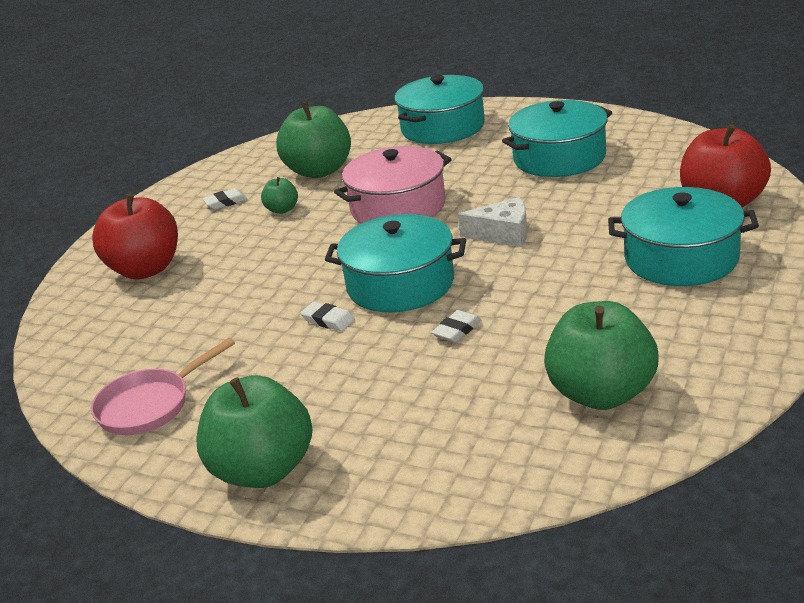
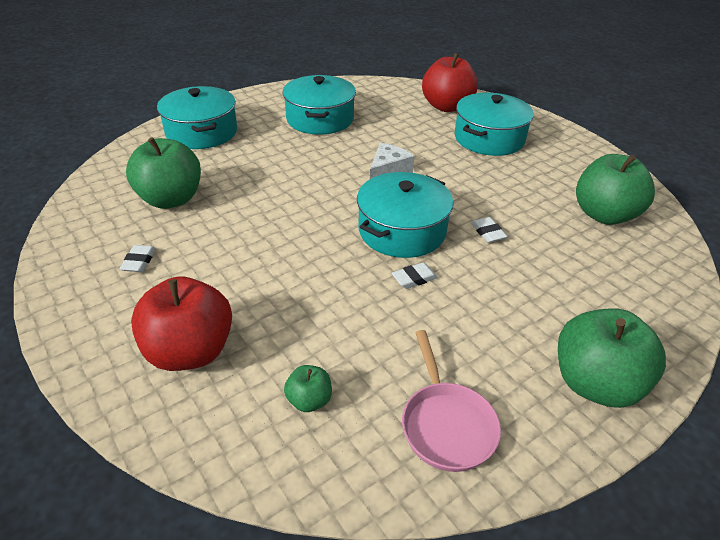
camera: 65 degrees left, 10 degrees up
(282, 210) = (206, 238): green apple -> green apple (309, 400)
(398, 207) = (290, 191): pink pot -> none

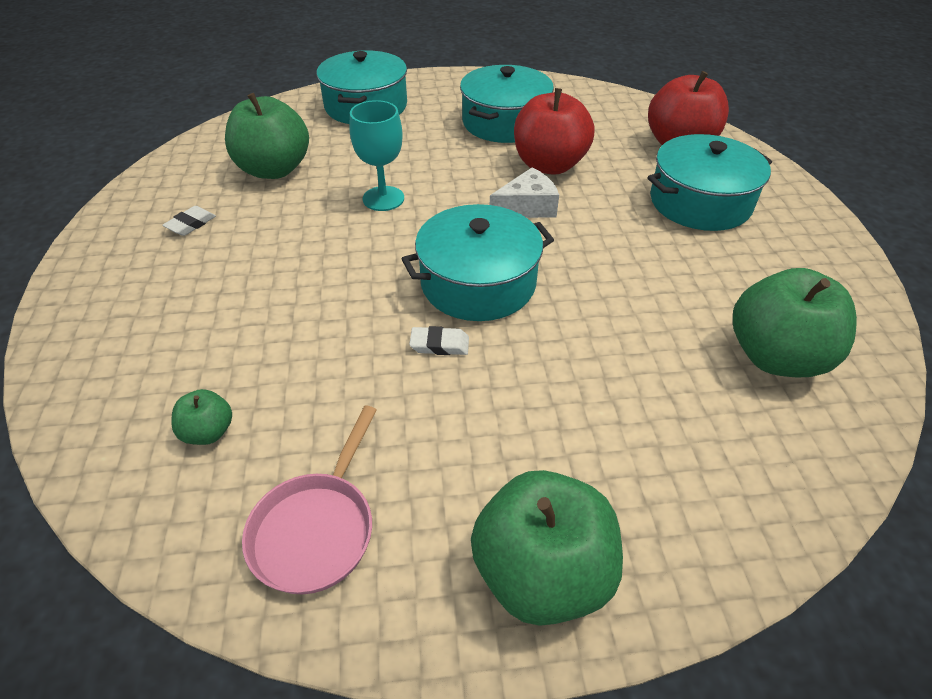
camera: 30 degrees right, 5 degrees up
(190, 351) = (153, 332): red apple -> red apple (549, 165)
(281, 195) = (383, 198): none -> turquoise goblet
(488, 232) = (583, 322): white eraser -> none

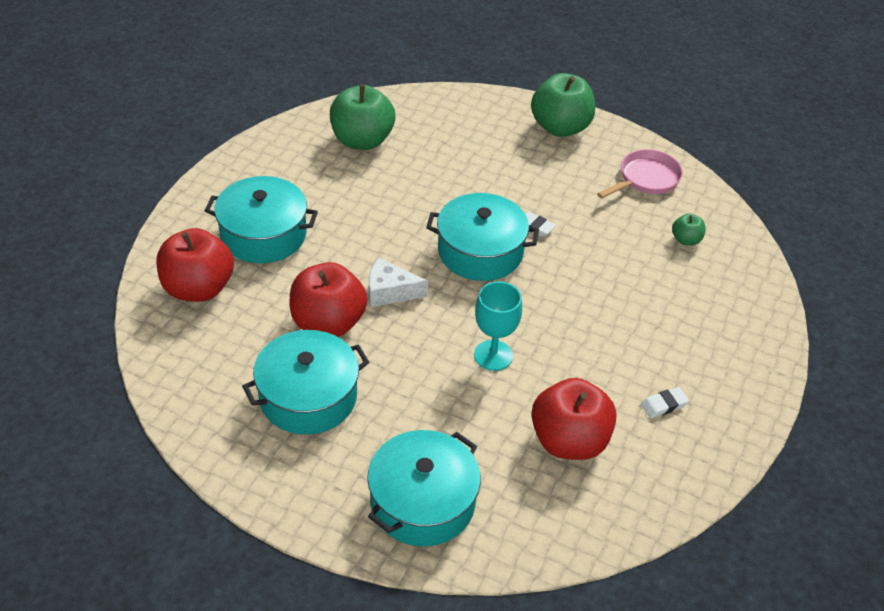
camera: 150 degrees left, 0 degrees up
(274, 170) = (569, 441): green apple -> red apple

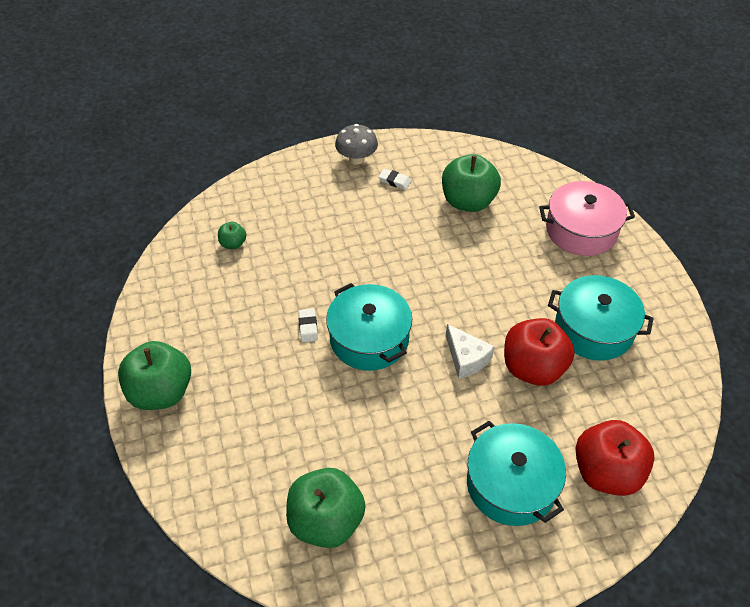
camera: 130 degrees left, 5 degrees up
(422, 502) = (581, 230): turquoise pot -> pink pot
(493, 355) = (451, 269): turquoise goblet -> none
(569, 441) = (468, 201): red apple -> green apple
(646, 179) = (181, 300): pink pan -> none
(732, 400) = (356, 159): none -> grey mushroom

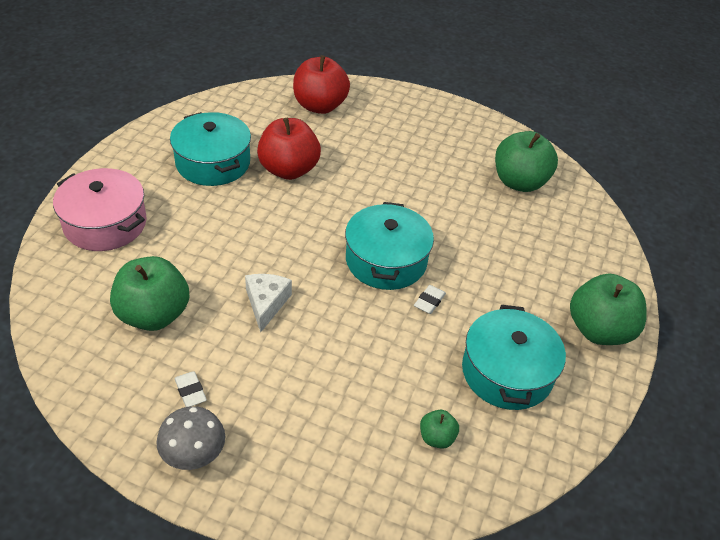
camera: 145 degrees left, 5 degrees down
(466, 358) = (327, 203): white cheese -> white cheese (266, 303)
(511, 484) = (383, 132): turquoise pot -> turquoise pot (507, 372)

